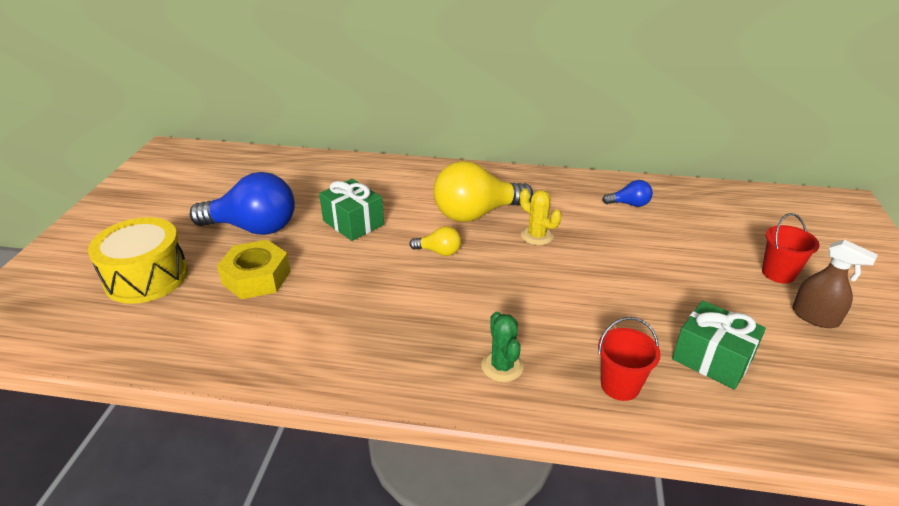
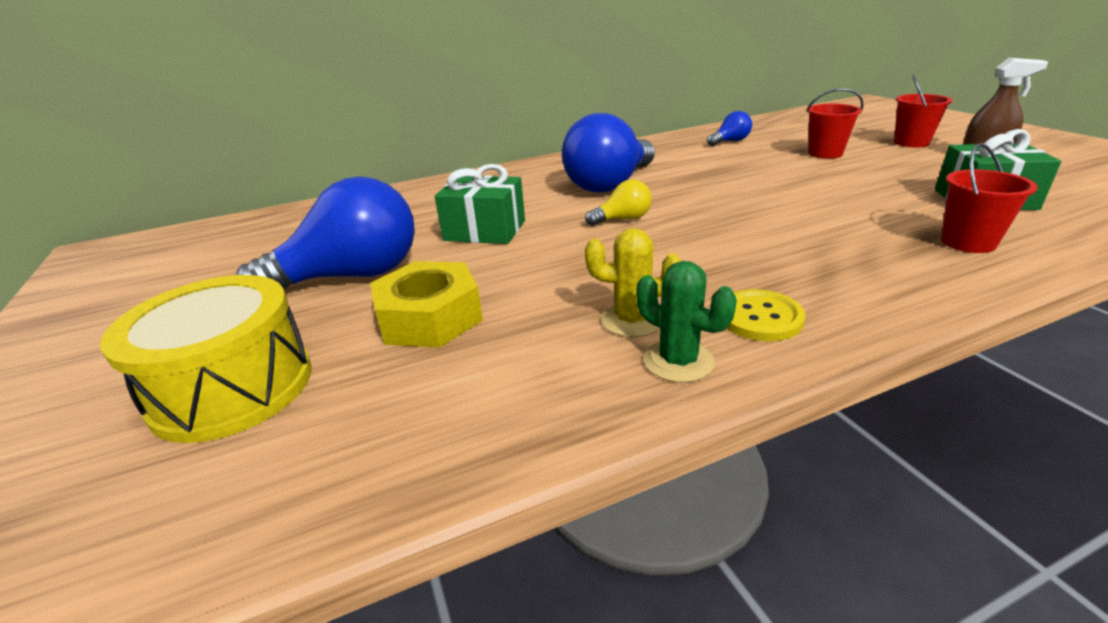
camera: 30 degrees left, 5 degrees down
(402, 366) = (759, 317): none -> yellow button
(476, 214) = (610, 184): yellow light bulb -> blue light bulb
(502, 366) = (852, 273): green cactus -> green cactus (678, 361)
(537, 236) = (694, 180): yellow cactus -> yellow cactus (632, 320)
(680, 252) = (825, 153): none -> red bucket

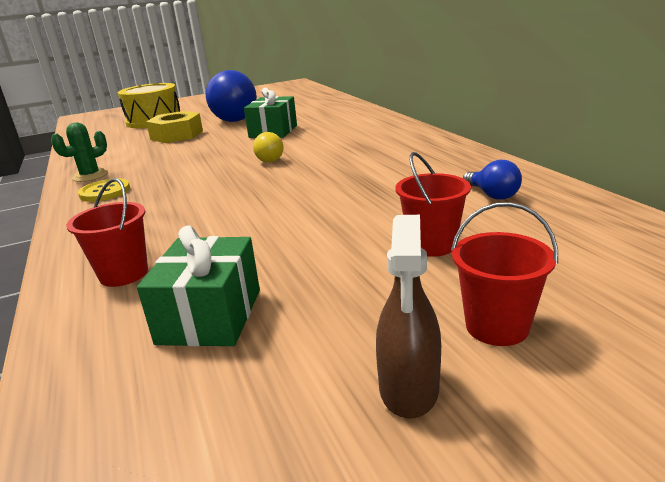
camera: 90 degrees right, 5 degrees down
(610, 184) = (347, 152): blue light bulb -> none
(632, 320) = (134, 167): yellow cactus -> none

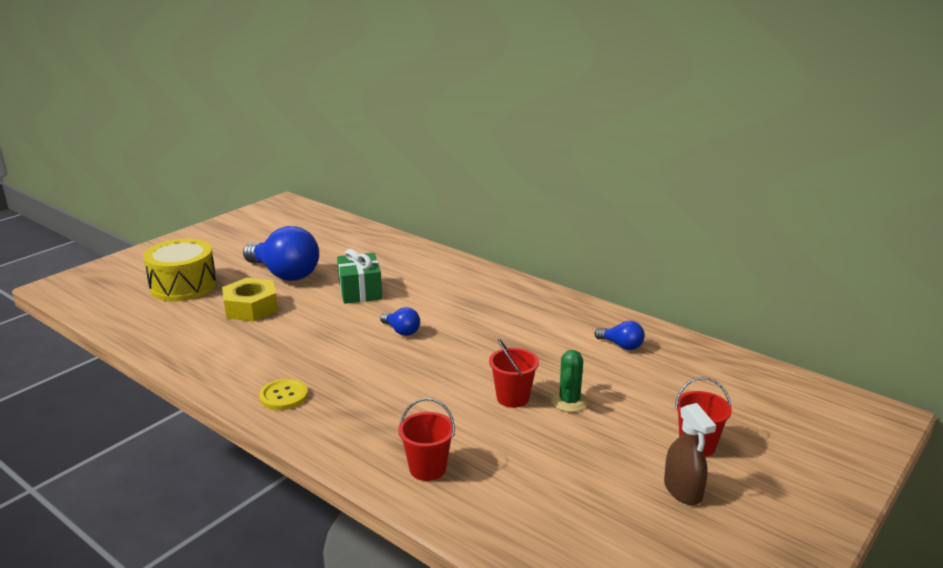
camera: 30 degrees left, 0 degrees up
(90, 176) = (233, 379): green cactus -> green cactus (569, 401)
(210, 316) = (532, 482): green gift -> none
(268, 159) = (401, 331): yellow light bulb -> blue light bulb
(432, 245) = (618, 398): red bucket -> red bucket (513, 398)

